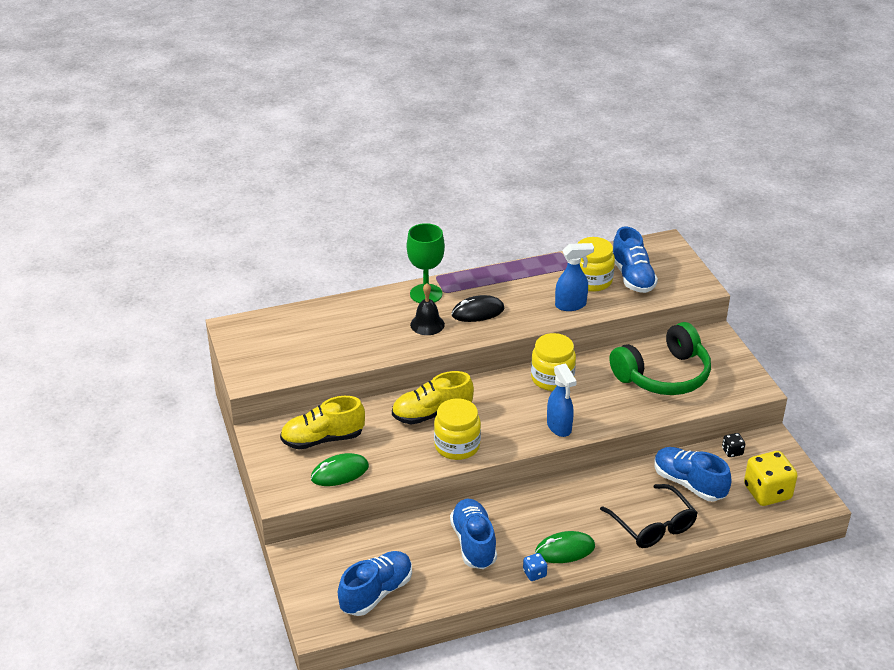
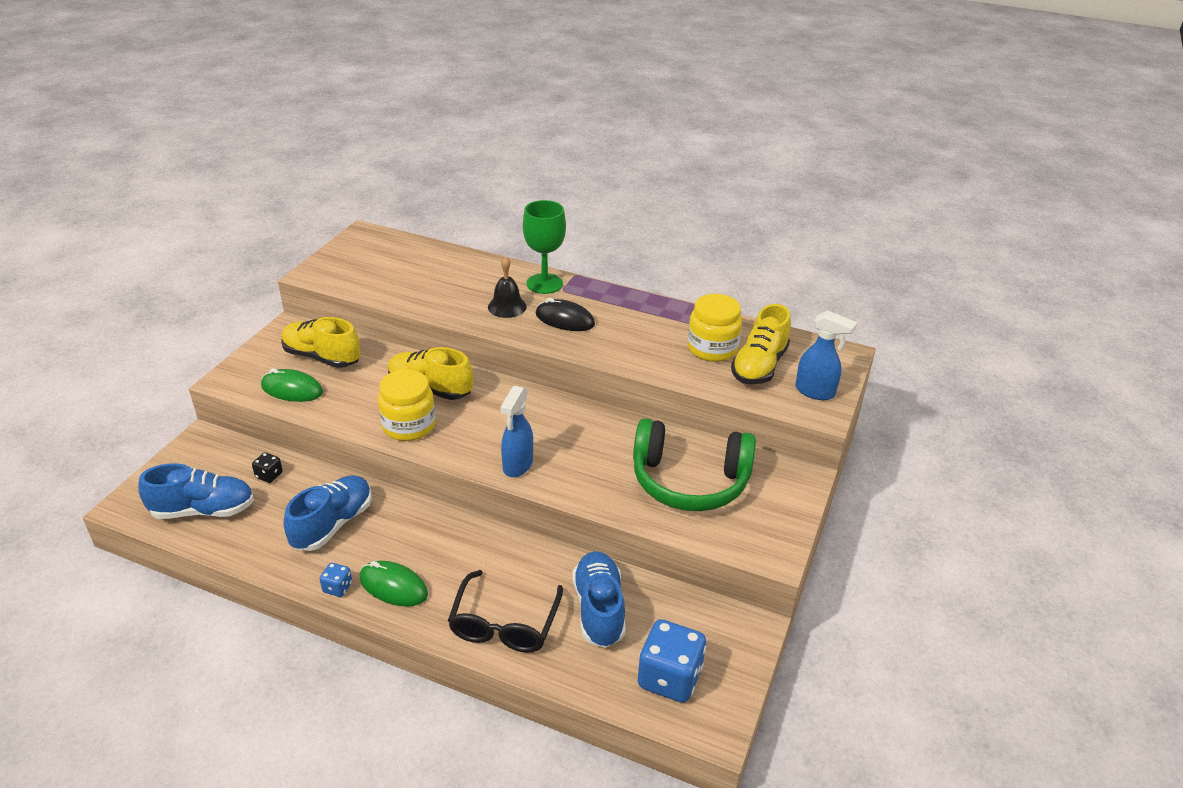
camera: 40 degrees right, 0 degrees up
(552, 378) = (576, 420): yellow jar -> none
(571, 305) = (658, 358): blue spray bottle -> blue spray bottle (815, 392)
(632, 277) = (759, 366): blue shoe -> yellow shoe
(732, 451) = (690, 609): black dice -> black dice (269, 475)
(767, 492) = (669, 678): yellow dice -> blue dice

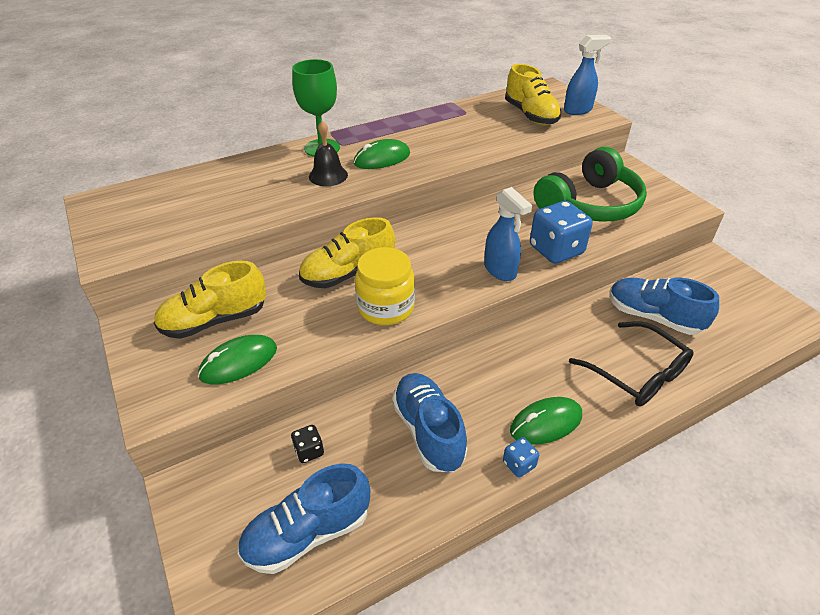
camera: 50 degrees left, 5 degrees up
(203, 510) = (307, 533): blue shoe -> blue shoe turned 150 degrees counterclockwise
(565, 319) = (382, 159): black mouse -> green mouse
(669, 678) = (741, 315): blue dice -> blue dice (556, 250)
(712, 348) = (492, 122): yellow jar -> none

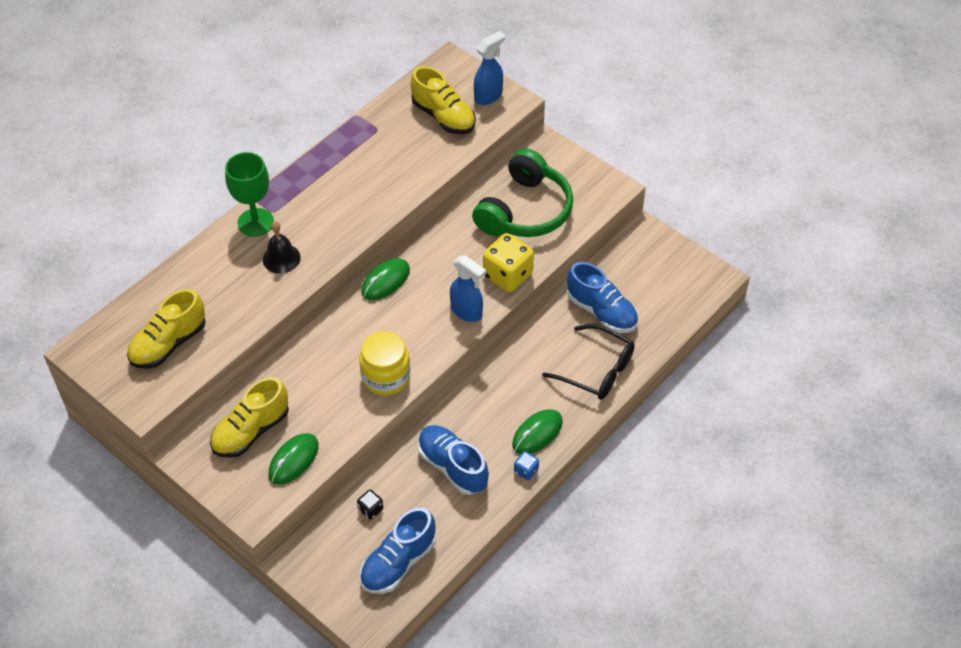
camera: 20 degrees left, 10 degrees up
(348, 274) = (339, 353): yellow shoe -> yellow shoe (168, 344)
(382, 159) = (321, 222): green mouse -> green mouse (385, 281)
(556, 250) = (508, 275): blue dice -> yellow dice
(653, 317) = (602, 311): blue shoe -> blue shoe turned 150 degrees counterclockwise

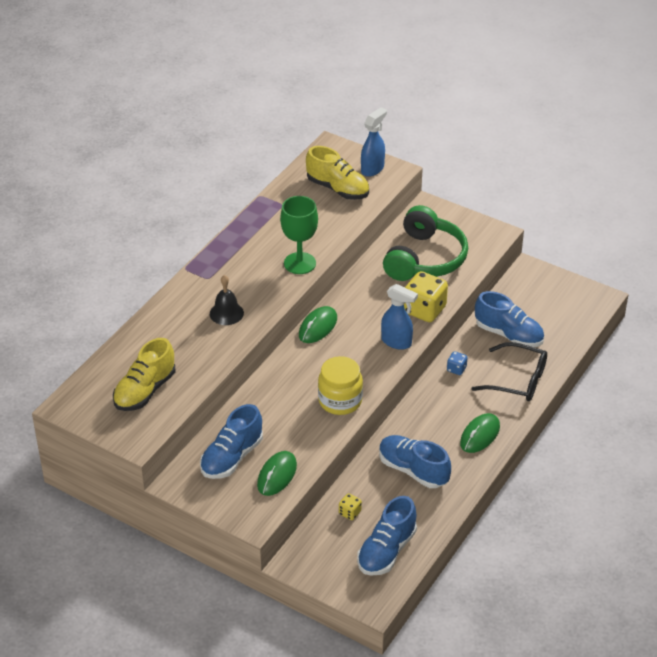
camera: 10 degrees left, 10 degrees down
(251, 431) = (232, 457): yellow shoe -> blue shoe
(255, 222) = (195, 288): green goblet -> green goblet (299, 263)
(370, 509) = (350, 513): black dice -> yellow dice
(526, 470) = (478, 465): blue dice -> blue dice (456, 369)

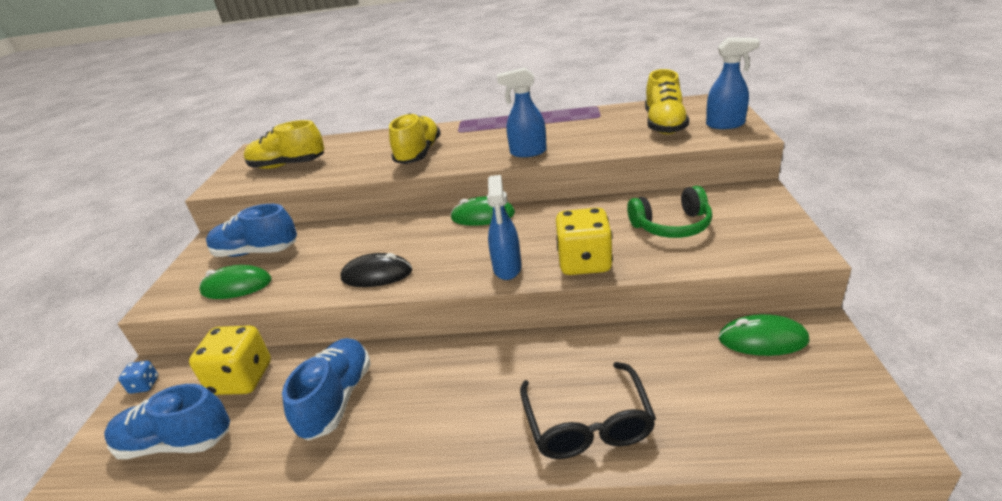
camera: 65 degrees right, 10 degrees down
(226, 313) = (419, 154): black bell -> yellow shoe
(299, 263) = (527, 152): green goblet -> blue spray bottle
(340, 401) = (377, 275): yellow jar -> black mouse
(350, 513) = (242, 379): yellow dice -> yellow dice, size x2.14
(425, 259) = (672, 226): green headphones -> green headphones, size x0.64
(456, 369) = (551, 352): blue dice -> blue dice (144, 385)
(480, 435) = (441, 435): green mouse -> green mouse (762, 339)
(509, 335) = (669, 370): blue shoe -> none

